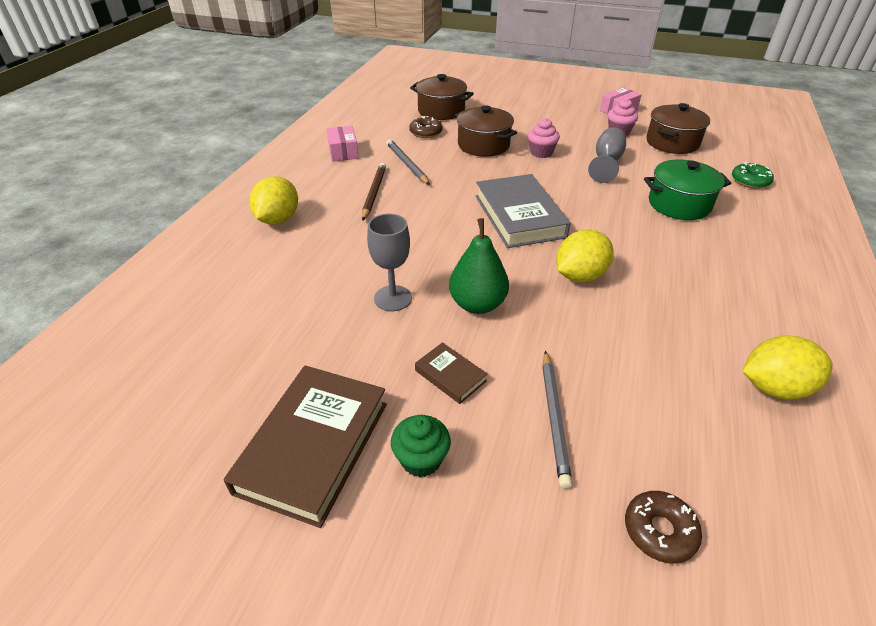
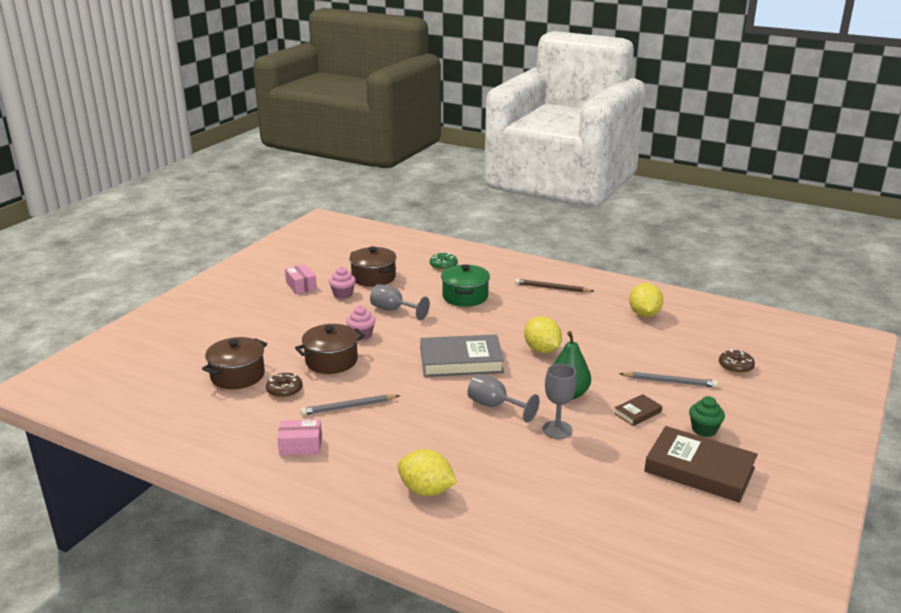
camera: 80 degrees left, 15 degrees down
(374, 193) = (397, 430): brown pencil -> brown pencil (552, 288)
(432, 247) = (495, 406): none -> grey goblet

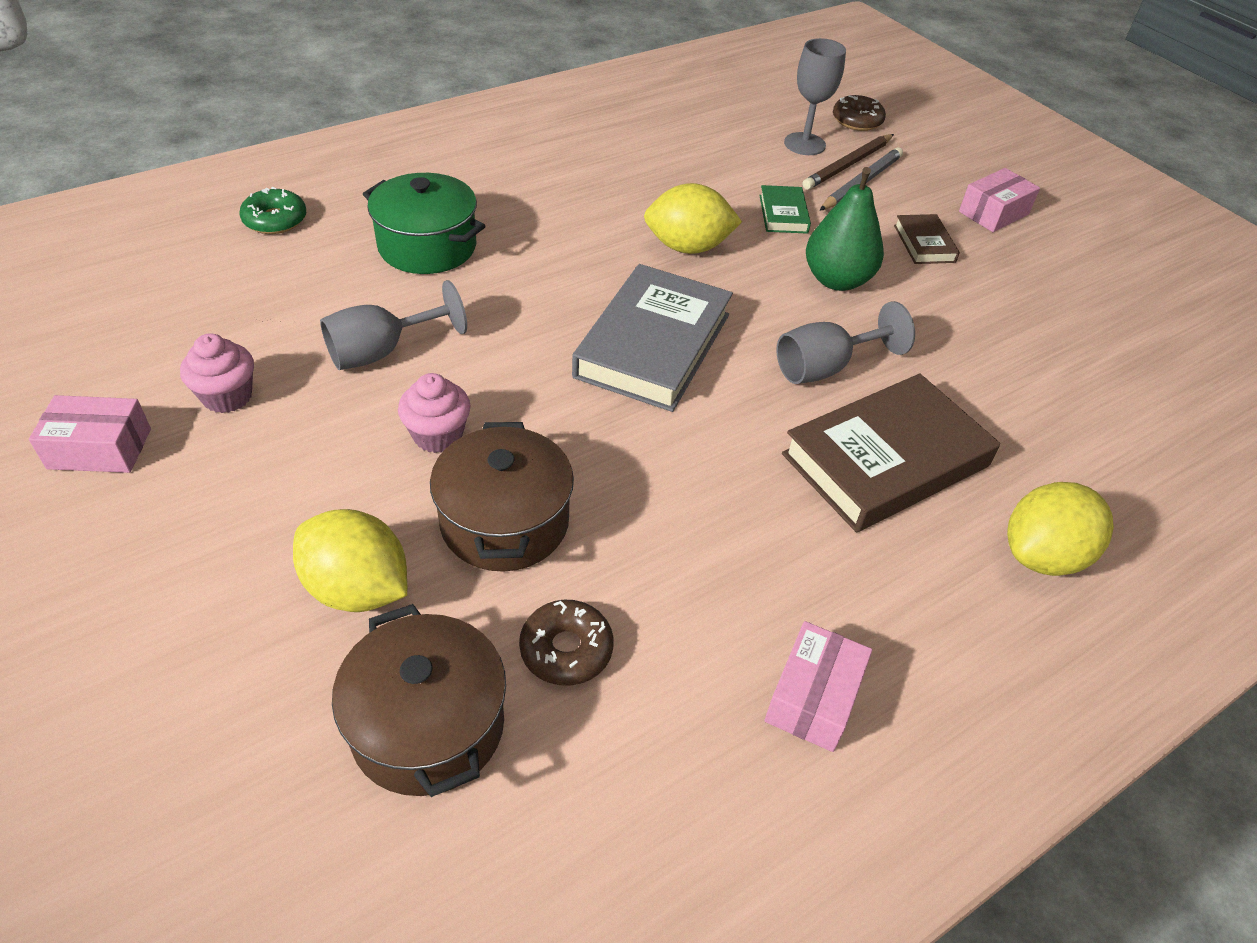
camera: 65 degrees left, 20 degrees up
(349, 407) = (709, 561): grey pencil -> none
(373, 277) = (208, 324): brown pot -> none
(552, 288) = (500, 152): brown pencil -> brown pencil (848, 165)
(557, 430) = (930, 334): grey goblet -> grey goblet (804, 144)
(605, 366) = (783, 214): none -> green book
(644, 314) = (664, 118): yellow lemon -> yellow lemon (357, 589)
(699, 470) = (1083, 259): brown book -> brown book (886, 460)
(704, 430) = (993, 213): green cupcake -> pink box

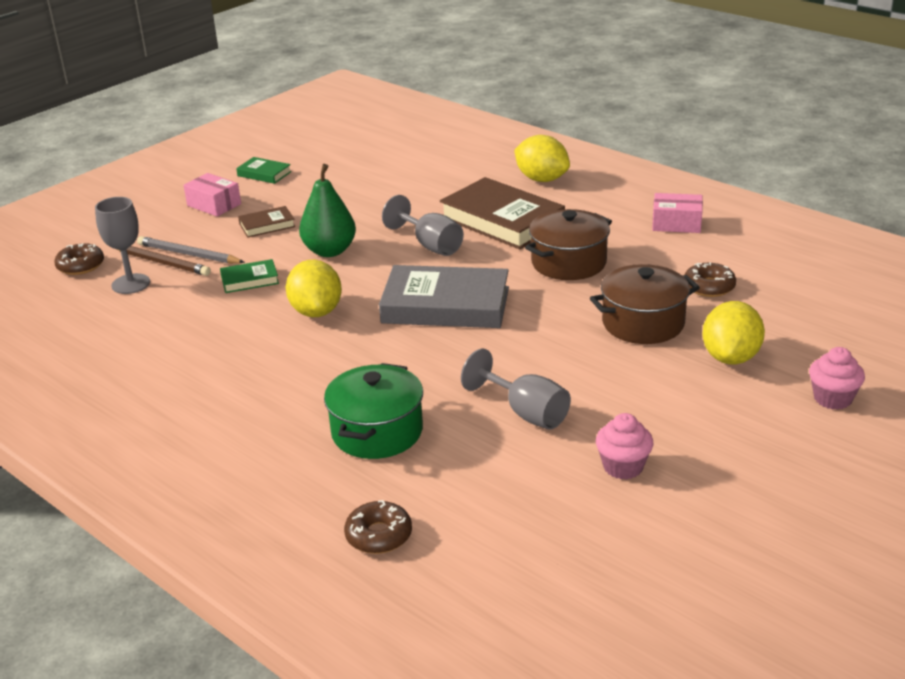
camera: 100 degrees left, 15 degrees down
(100, 448) = (717, 505): pink box -> none
(275, 220) = (379, 535): green donut -> brown donut
(428, 726) = (786, 313): brown pot -> brown pot (568, 263)
(438, 435) = (592, 365): pink cupcake -> pink cupcake (832, 398)
(1088, 262) = (264, 174): none -> green book

